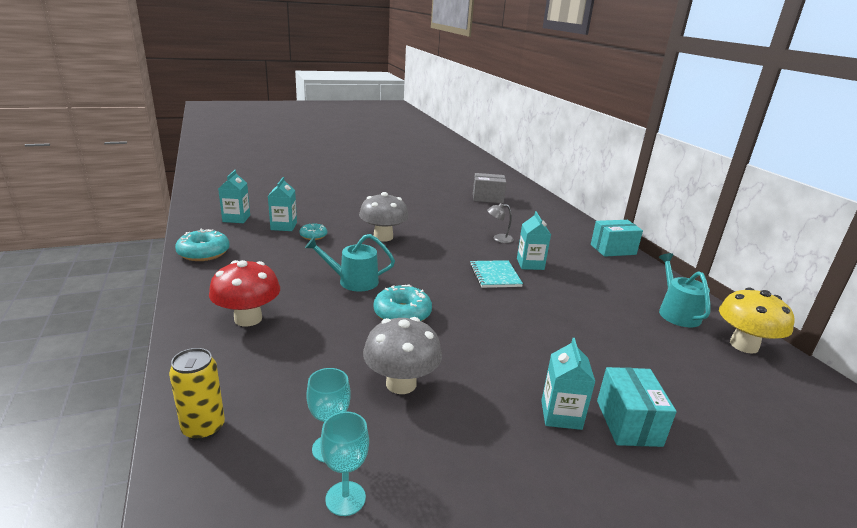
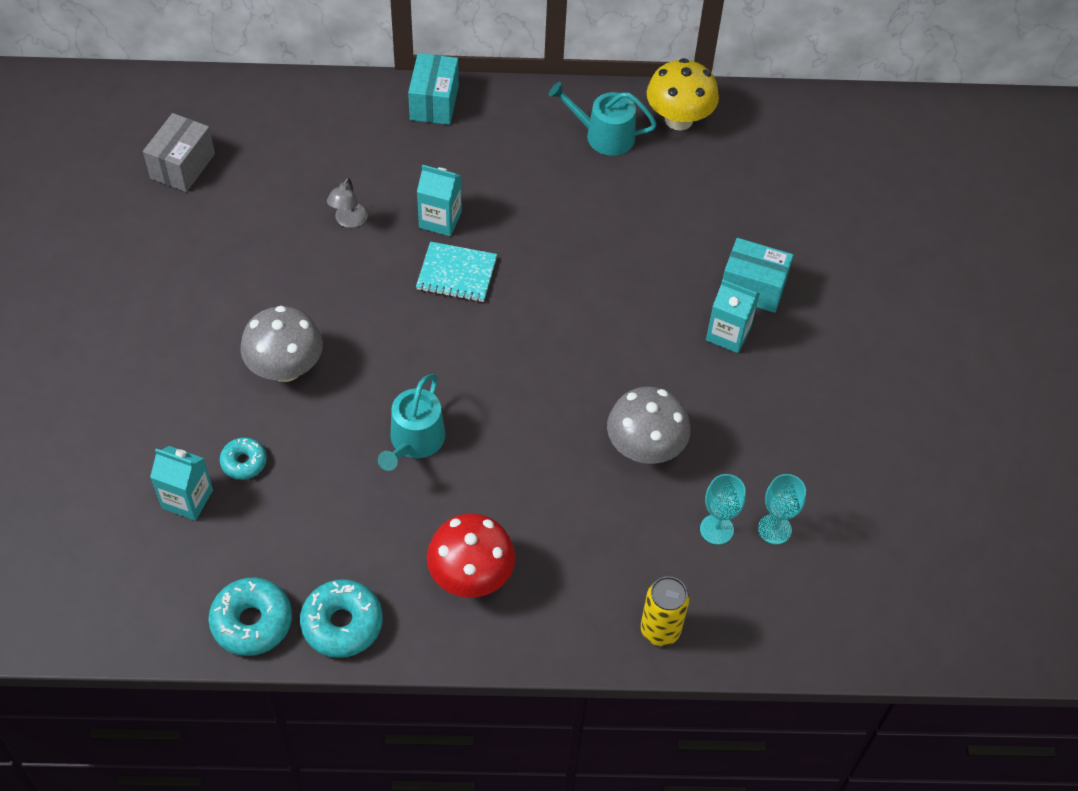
camera: 70 degrees left, 30 degrees up
(236, 218) = (122, 567): turquoise carton -> none
(402, 314) = (515, 408): turquoise donut -> turquoise donut (342, 624)

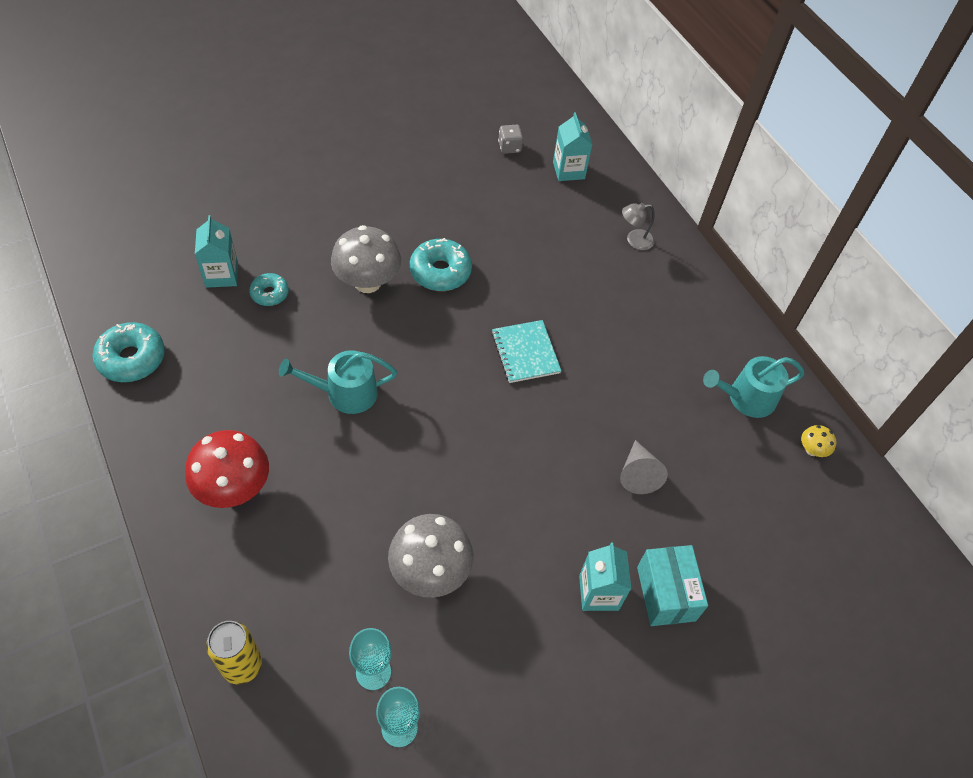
camera: 60 degrees right, 0 degrees up
(182, 166) = (509, 147): grey box -> grey dice
(342, 624) = (152, 417): turquoise donut -> turquoise donut (440, 272)
(348, 221) = (528, 262): grey lamp -> grey lamp (634, 240)
(434, 103) = (684, 266): turquoise box -> none
(440, 220) = (571, 319): turquoise carton -> turquoise carton (568, 170)
(603, 135) = (746, 398): turquoise watering can -> turquoise watering can turned 90 degrees counterclockwise
(634, 251) = (638, 474): none -> grey cone
(678, 119) = (812, 450): yellow mushroom -> yellow mushroom, size x0.46

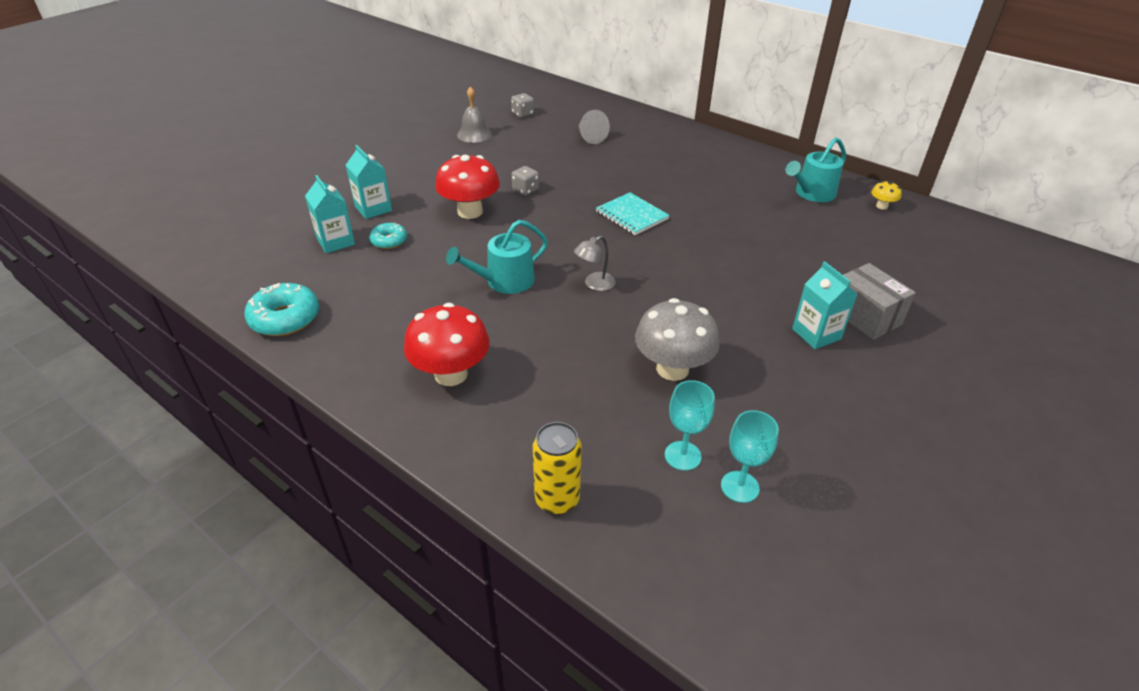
camera: 20 degrees left, 15 degrees down
(367, 282) = (470, 212): grey mushroom -> red mushroom
(438, 163) = (474, 134): none -> grey bell
(440, 272) = (525, 190): turquoise donut -> grey dice
(568, 170) = (577, 115): turquoise carton -> turquoise carton (373, 209)
(634, 240) = (657, 137): grey lamp -> grey lamp (594, 284)
(638, 474) = (778, 256): grey cone -> grey cone (590, 137)
(666, 593) = (865, 317): turquoise box -> grey box

